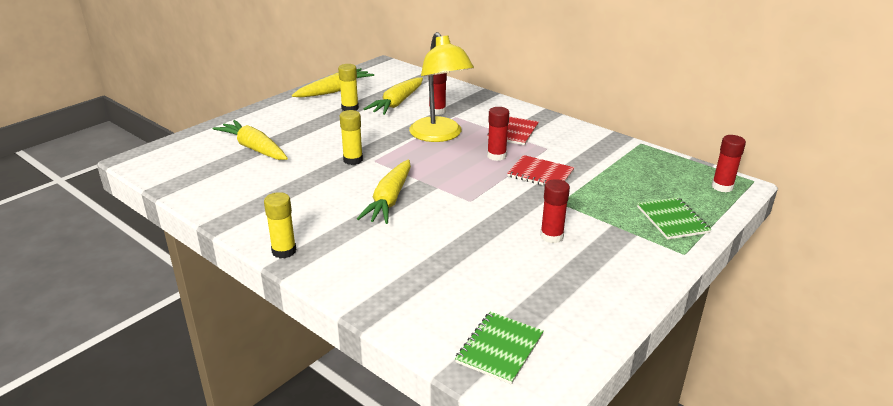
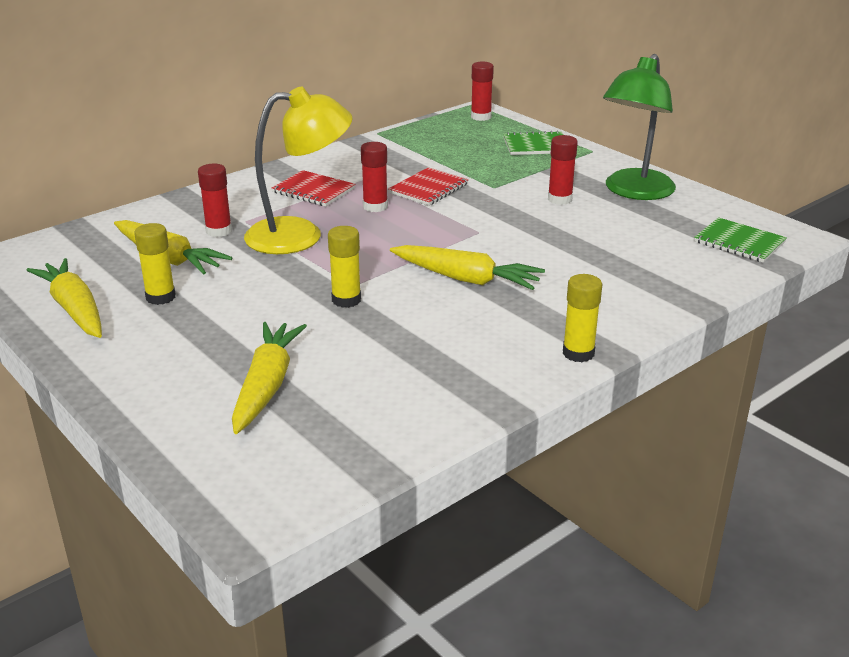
camera: 80 degrees left, 0 degrees up
(254, 148) = (266, 386): yellow carrot -> yellow carrot turned 135 degrees clockwise
(592, 280) = (634, 192): none -> green lamp

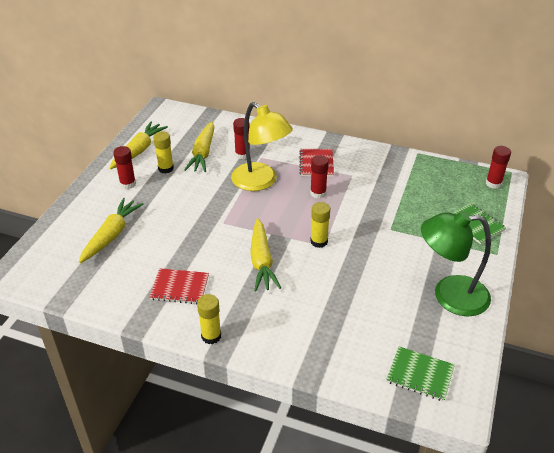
camera: 60 degrees right, 10 degrees up
(266, 386) = (111, 235): yellow carrot -> yellow carrot turned 45 degrees counterclockwise
(346, 300) = (205, 227): yellow glue stick -> yellow glue stick (319, 241)
(428, 188) = (361, 203): red notebook -> red notebook (180, 287)
(560, 199) = (401, 264): red glue stick -> red glue stick (128, 184)
(739, 242) = (420, 374): green notebook -> green notebook turned 75 degrees counterclockwise

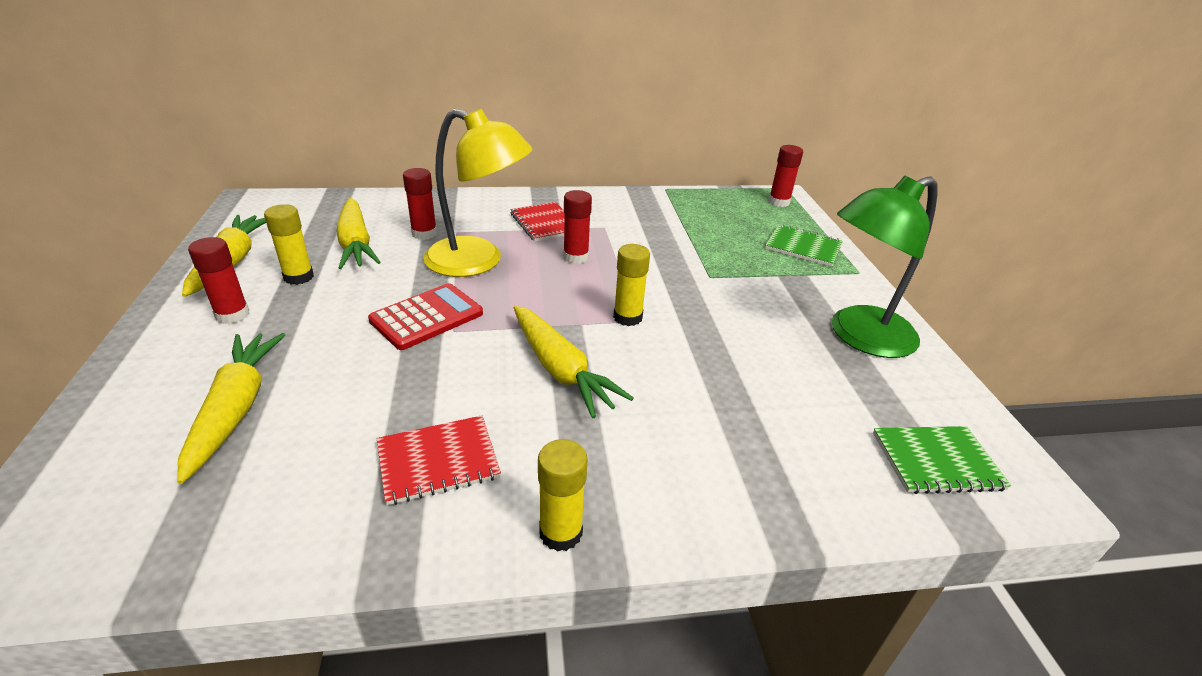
camera: 30 degrees left, 5 degrees down
(214, 211) = (427, 317): none -> red calculator

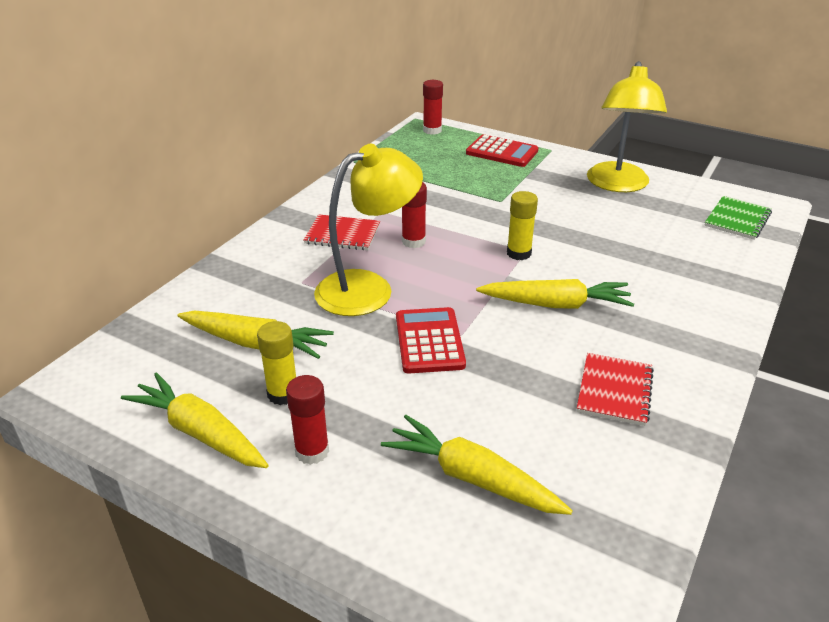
camera: 50 degrees left, 0 degrees up
(424, 233) = (284, 299): red glue stick -> none
(560, 532) = (713, 363): yellow glue stick -> none
(803, 247) = (502, 152): green notebook -> red calculator
(860, 337) = (617, 185): green lamp -> yellow lamp

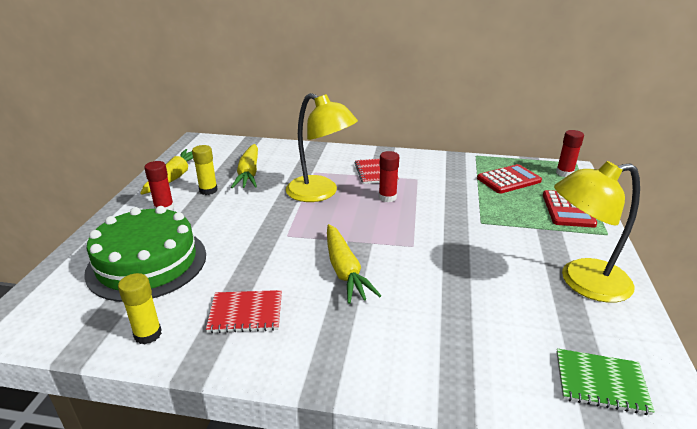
camera: 70 degrees right, 5 degrees down
(429, 341) = (273, 225): red calculator -> red calculator (508, 180)
(472, 478) = (147, 263): yellow carrot -> green cake
(519, 253) = (406, 243): yellow glue stick -> yellow glue stick (148, 334)

